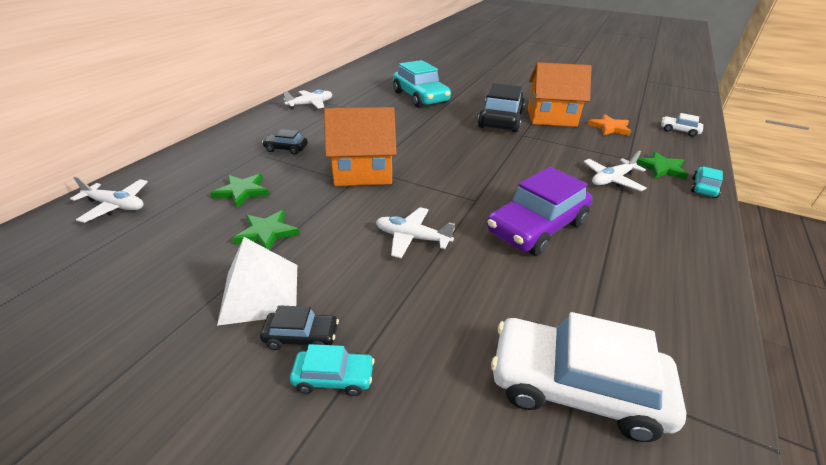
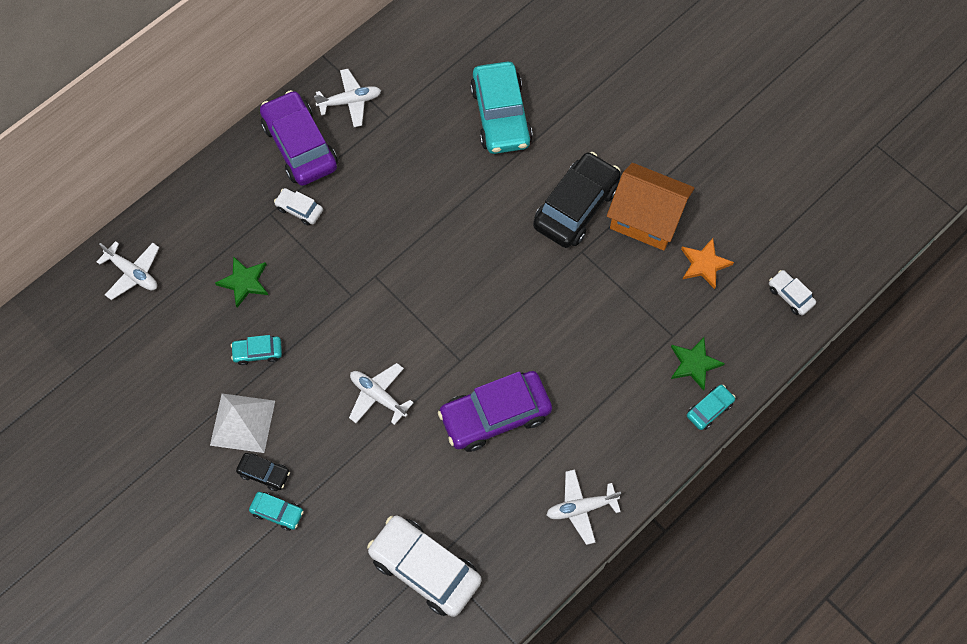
camera: 20 degrees right, 30 degrees up
(267, 233) = (257, 352): green star -> turquoise car
(277, 123) = (300, 146): none -> purple car
(286, 149) = (299, 209): black car -> white car
(363, 172) = (367, 280): orange house -> none
(612, 180) = (621, 368): white plane -> white plane (581, 508)

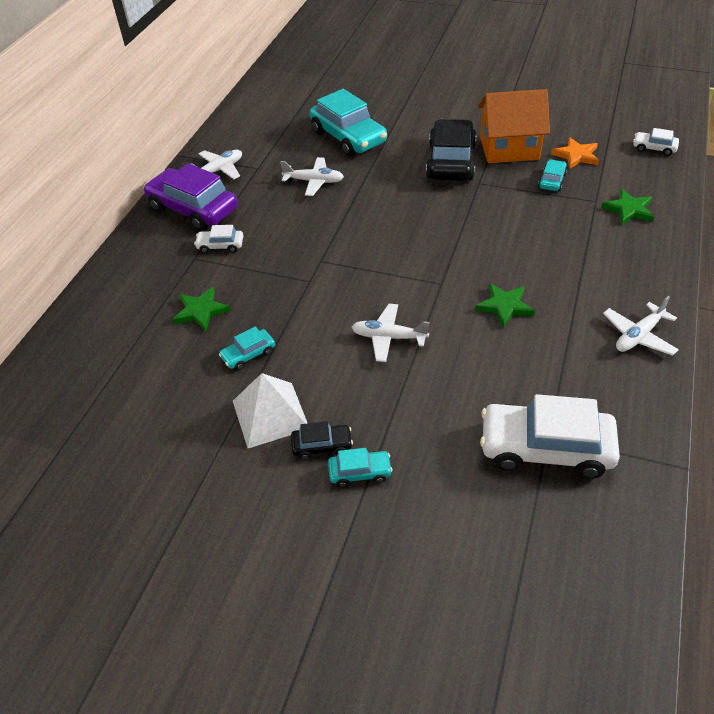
camera: 25 degrees left, 20 degrees down
(133, 273) = (82, 348): white plane -> white plane (314, 181)
(495, 415) = (504, 306): purple car -> green star
(709, 409) = (669, 230): turquoise car -> turquoise car (552, 181)

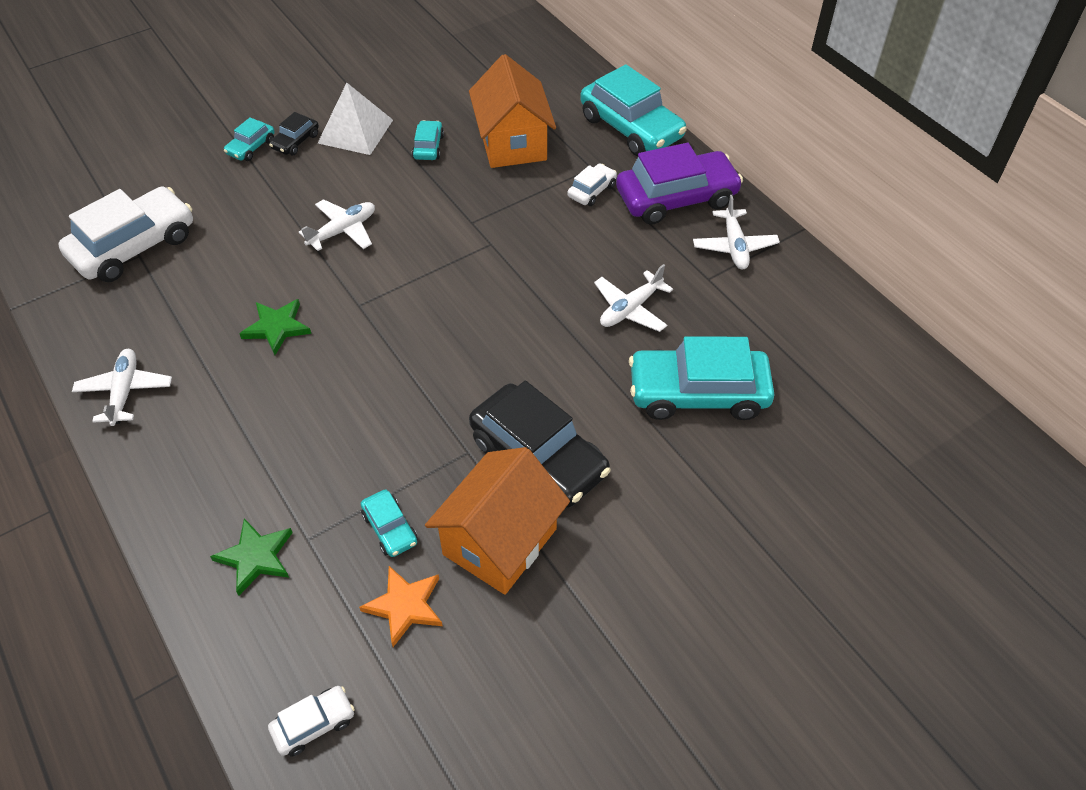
camera: 125 degrees right, 5 degrees up
(128, 263) = (631, 128): none -> turquoise car
(201, 311) = (512, 143): green star -> orange house

